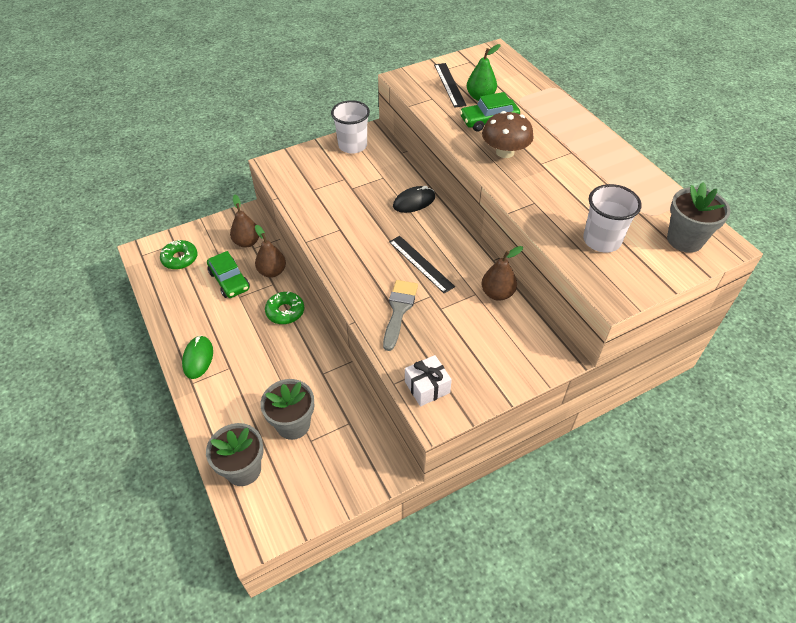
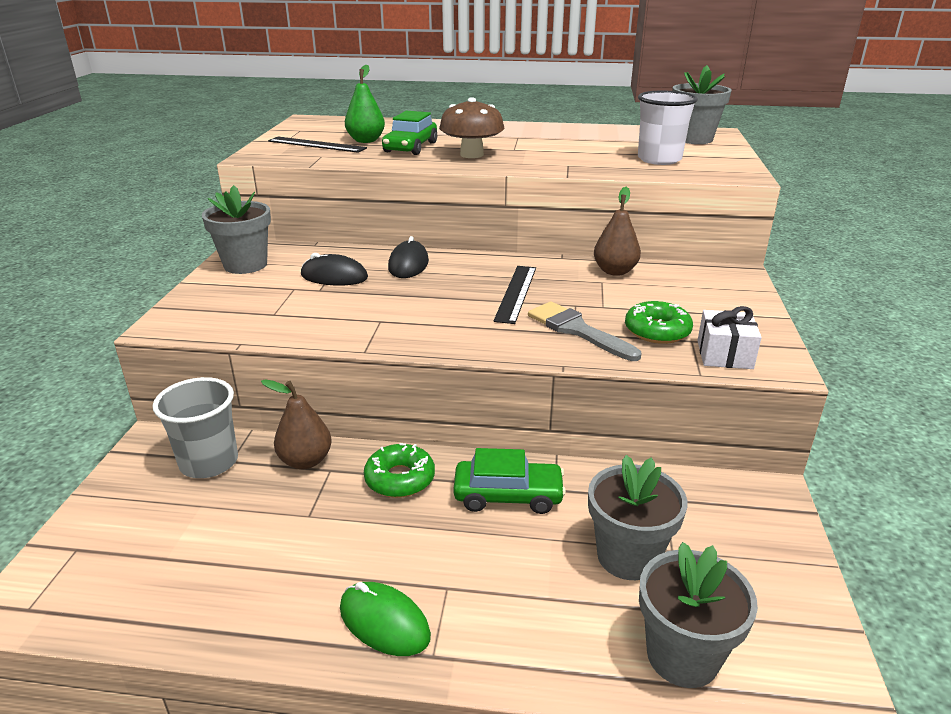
camera: 55 degrees left, 20 degrees down
(180, 258) = (122, 555): green donut -> green donut (657, 331)
(229, 280) = (260, 513): green car -> green car (508, 495)
(247, 242) = (209, 462): brown pear -> grey cup
(352, 146) = (245, 265): white cup -> grey flower pot
(371, 184) = (334, 276): none -> black mouse
(421, 263) = (516, 293): black ruler -> black ruler turned 75 degrees counterclockwise

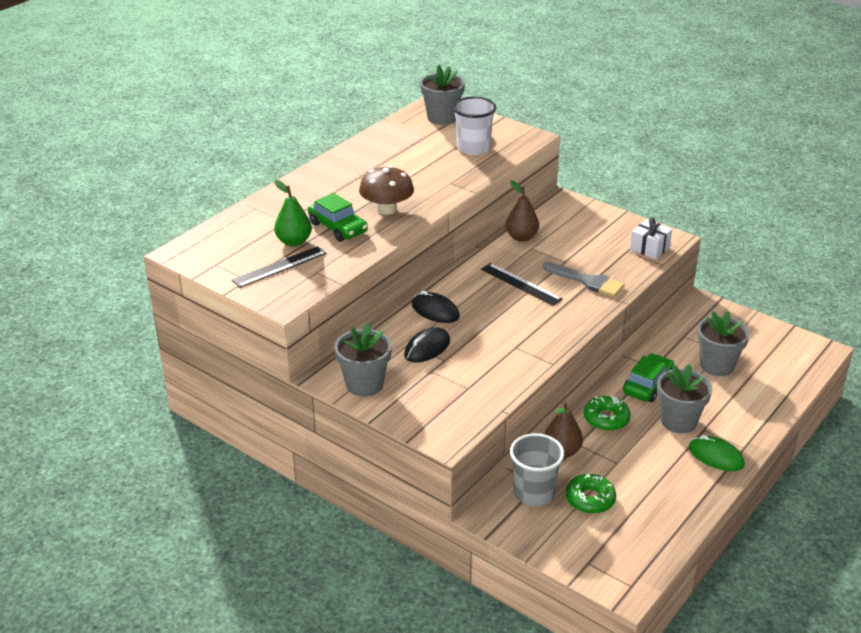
camera: 60 degrees left, 5 degrees up
(384, 622) = (716, 456): green mouse -> green mouse turned 60 degrees clockwise
(577, 330) = (587, 281): grey brush -> grey brush turned 135 degrees counterclockwise
(657, 331) = (609, 256): green donut -> green donut (590, 499)
(682, 656) = (782, 377): grey flower pot -> grey flower pot (678, 421)

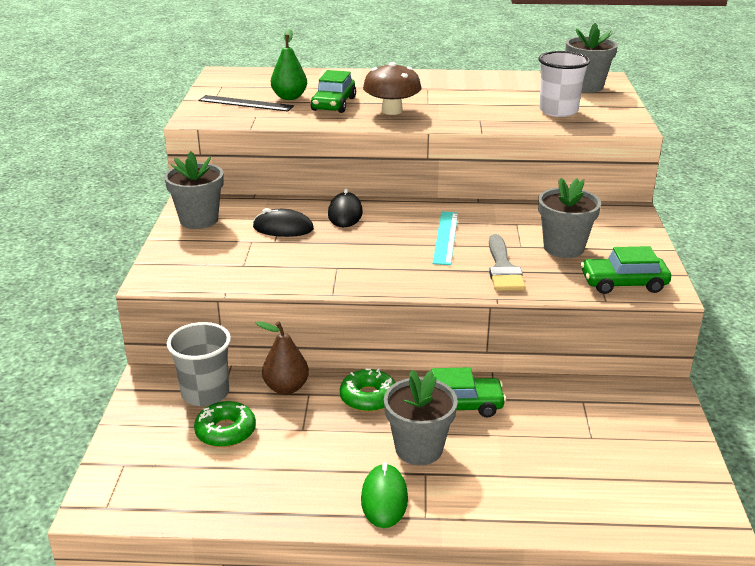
camera: 55 degrees right, 5 degrees down
(521, 237) = (526, 213): brown pear -> none
(521, 284) = (445, 237): black ruler -> turquoise ruler
(649, 248) = (623, 283): white gift -> green car
(717, 365) = (558, 443): grey flower pot -> grey flower pot (563, 248)

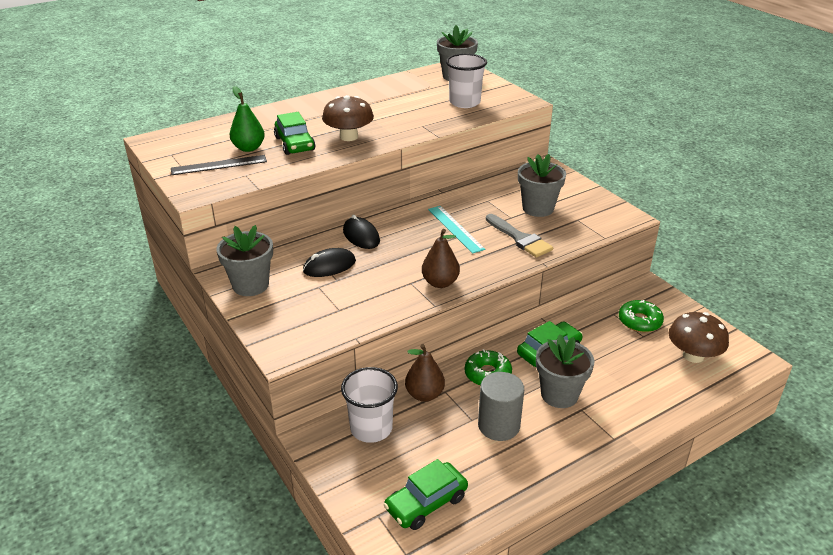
camera: 35 degrees left, 5 degrees up
(205, 393) = (371, 428): grey cup -> white cup
(225, 431) = (421, 449): green donut -> green donut (639, 321)
(321, 446) = (498, 425): none -> grey cylinder
(364, 277) = (440, 283): none -> brown pear
(384, 499) = (578, 440): green mouse -> none
(623, 283) = (601, 221): green car -> green car (426, 503)
(631, 484) = (693, 355): none -> brown mushroom

